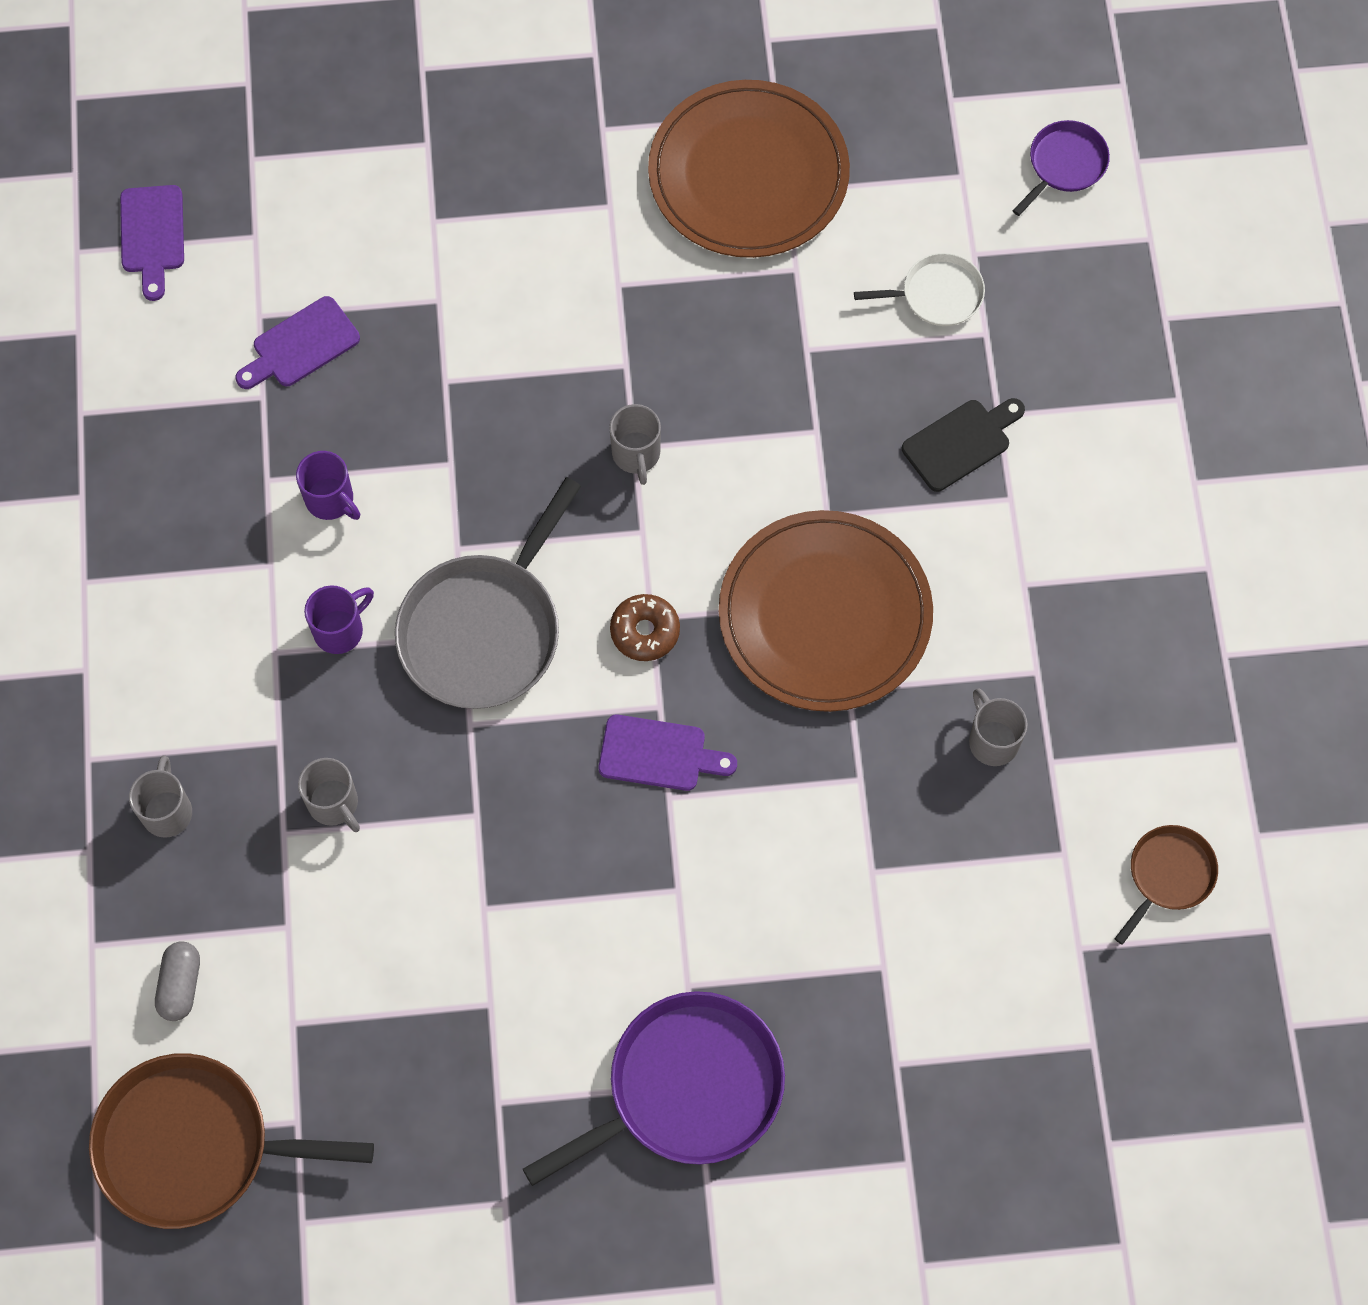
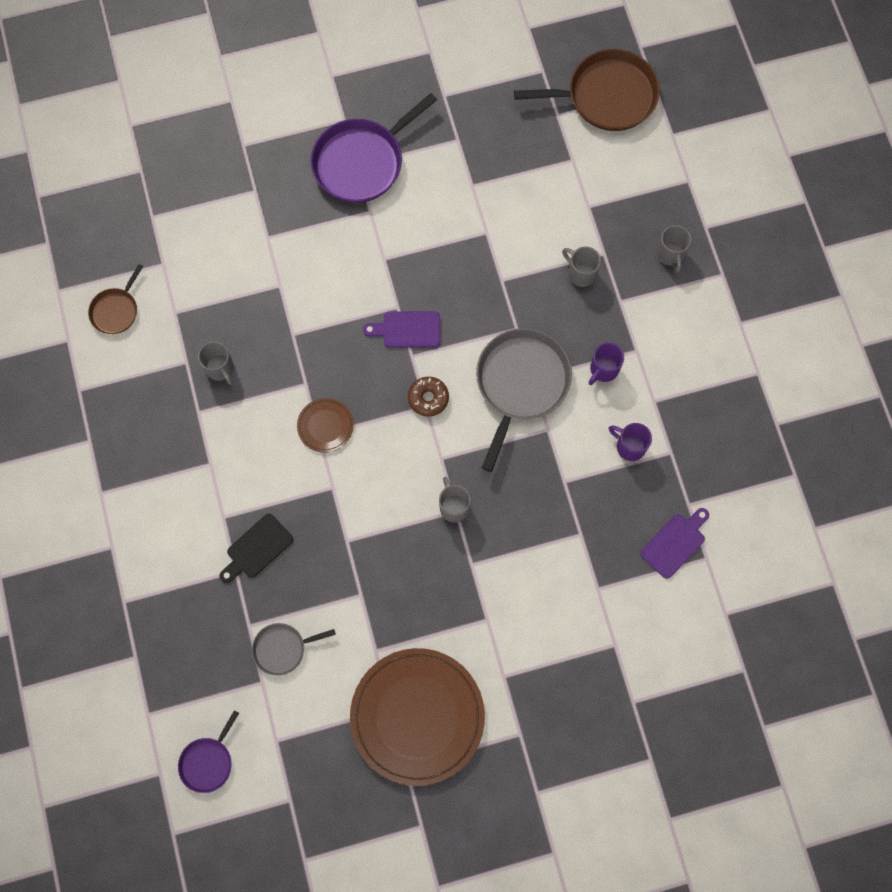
camera: 170 degrees right, 5 degrees up
(152, 235) = (790, 603): purple cutting board -> none
(180, 985) = (636, 169): grey capsule -> none
(825, 614) = (325, 426): brown plate -> brown plate, size x0.45
(937, 294) = (282, 648): white pan -> grey pan

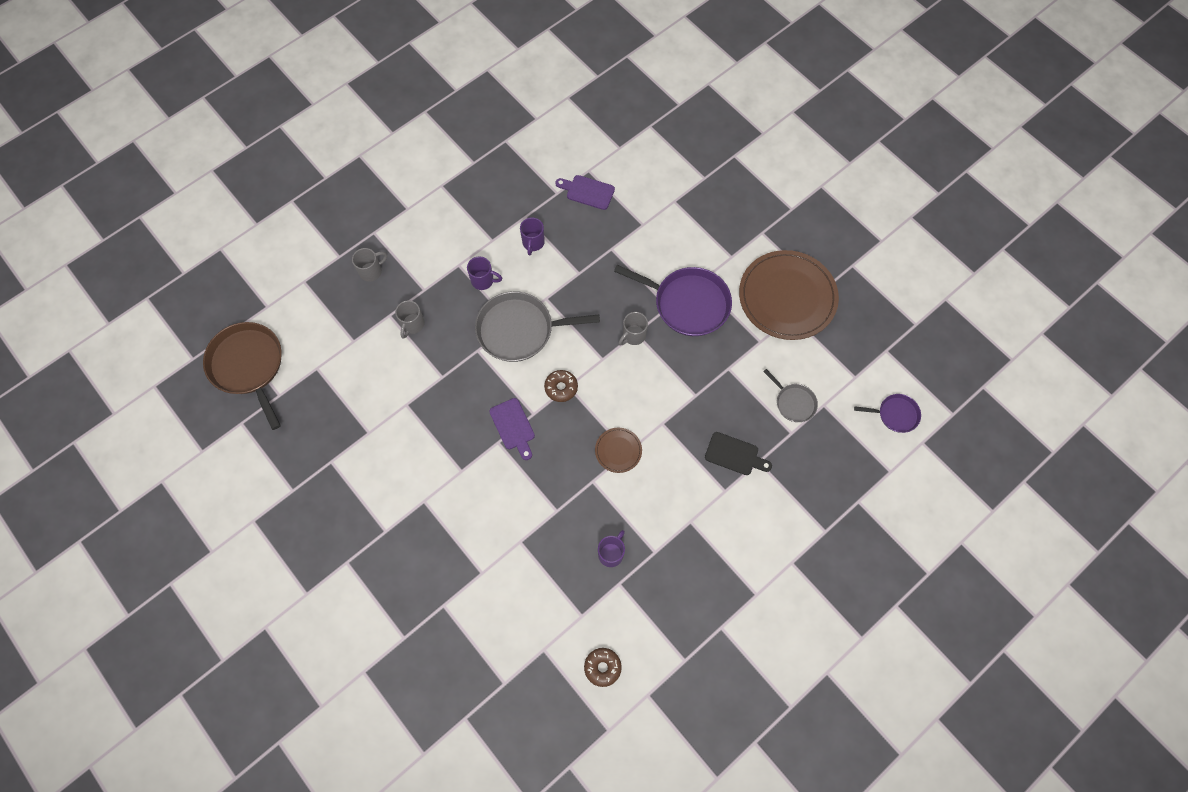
camera: 115 degrees left, 5 degrees down
(116, 310) = (602, 667): brown pan -> brown donut
(220, 368) = (611, 553): grey mug -> purple mug
(362, 162) = (381, 528): purple pan -> purple pan (687, 303)

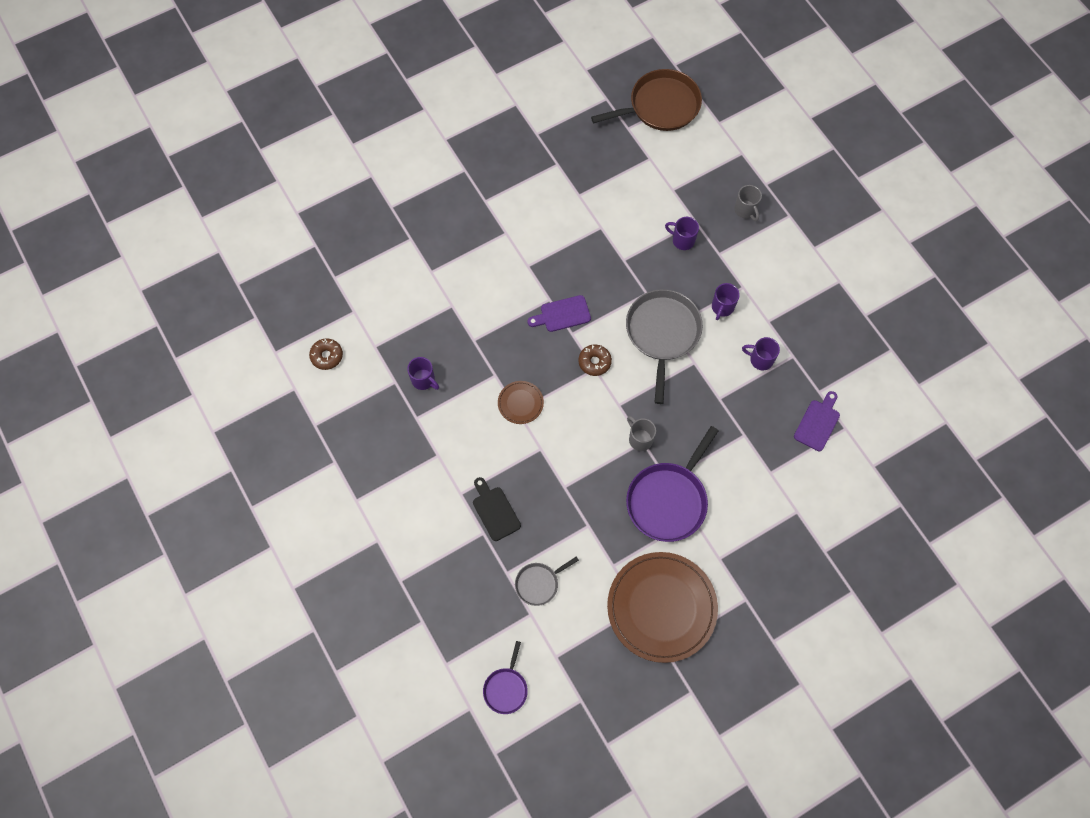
camera: 100 degrees right, 0 degrees up
(412, 325) = (682, 240): grey mug -> purple mug
(734, 455) = (495, 511): black cutting board -> black cutting board turned 120 degrees clockwise

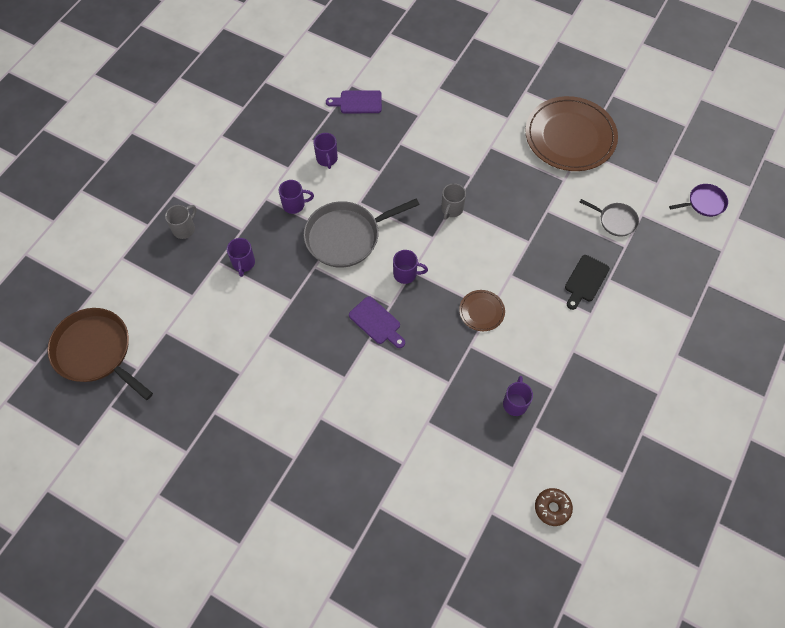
camera: 120 degrees left, 5 degrees down
(594, 362) = (406, 274): brown donut -> purple mug
(668, 500) = (487, 168): purple pan -> none

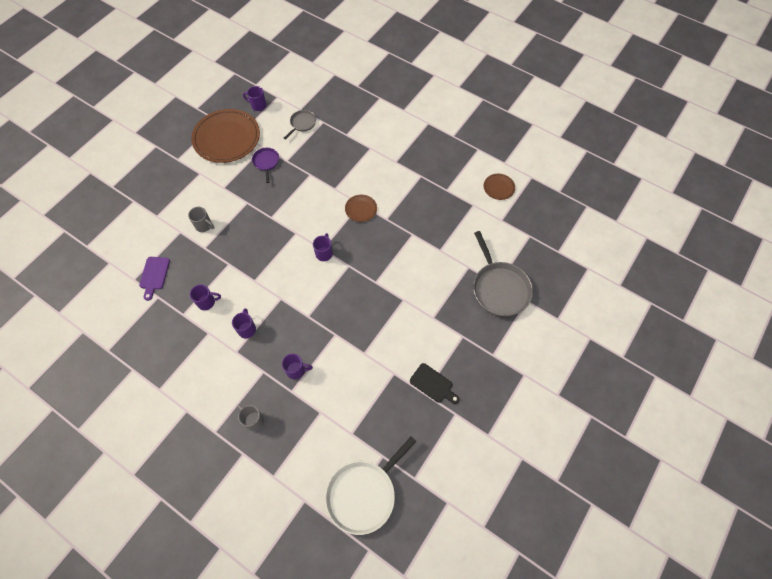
camera: 85 degrees left, 0 degrees up
(96, 351) = (363, 493): brown pan -> white pan
(346, 236) = (284, 291): grey pan -> grey pan (499, 288)
(376, 322) = (361, 275): purple cutting board -> none
(451, 209) = (274, 218): grey mug -> grey mug (204, 226)
(515, 403) = (429, 198): purple mug -> purple mug (258, 105)
(552, 508) = (499, 187): brown donut -> brown plate
(585, 280) = (345, 147): black cutting board -> black cutting board (433, 384)
(704, 203) = (297, 76): purple pan -> purple pan (266, 162)

